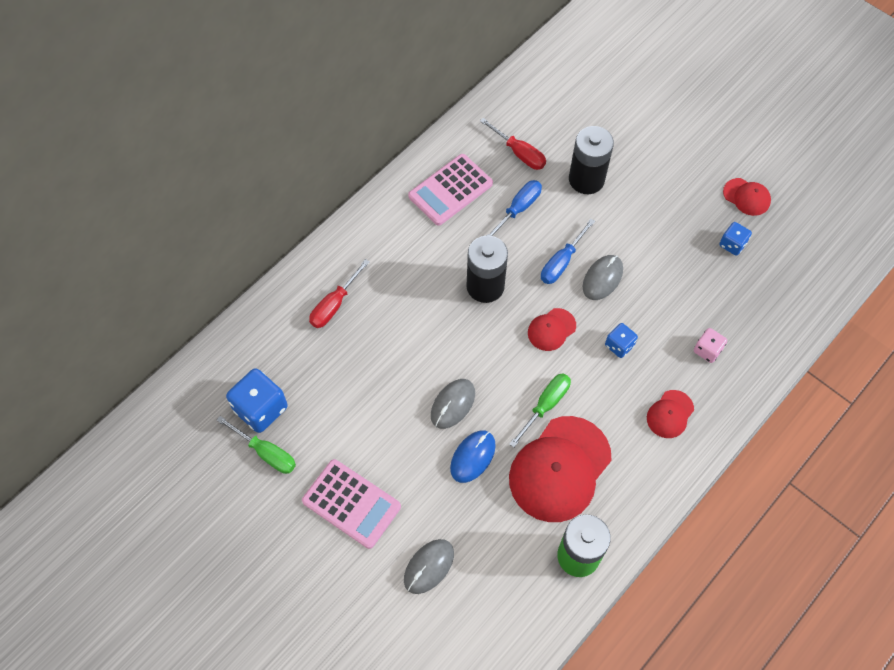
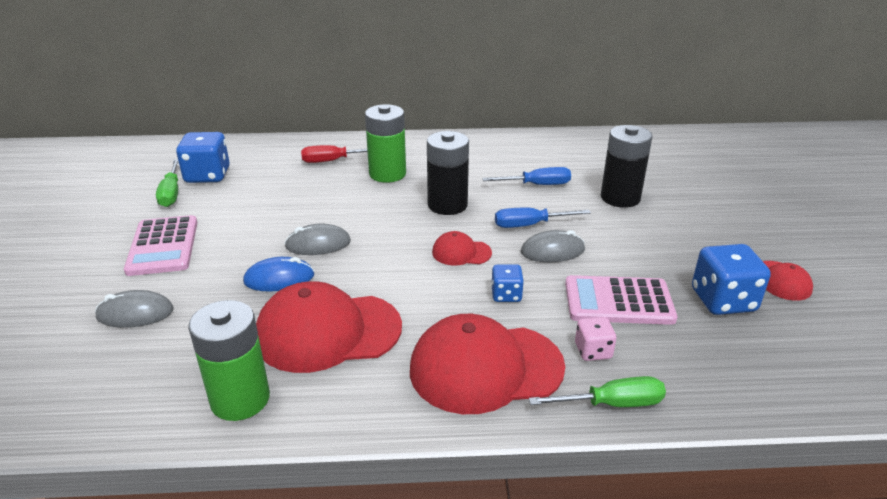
camera: 45 degrees right, 30 degrees down
(398, 286) = (387, 174): none -> green battery
(450, 190) = (499, 155): pink calculator -> pink calculator (618, 301)
(519, 153) = (581, 163): red screwdriver -> none
(545, 405) = (383, 288): green screwdriver -> green screwdriver (611, 404)
(670, 414) = (485, 368): red cap -> red cap, size x2.09
(732, 244) = (723, 300): blue dice -> blue dice, size x1.78

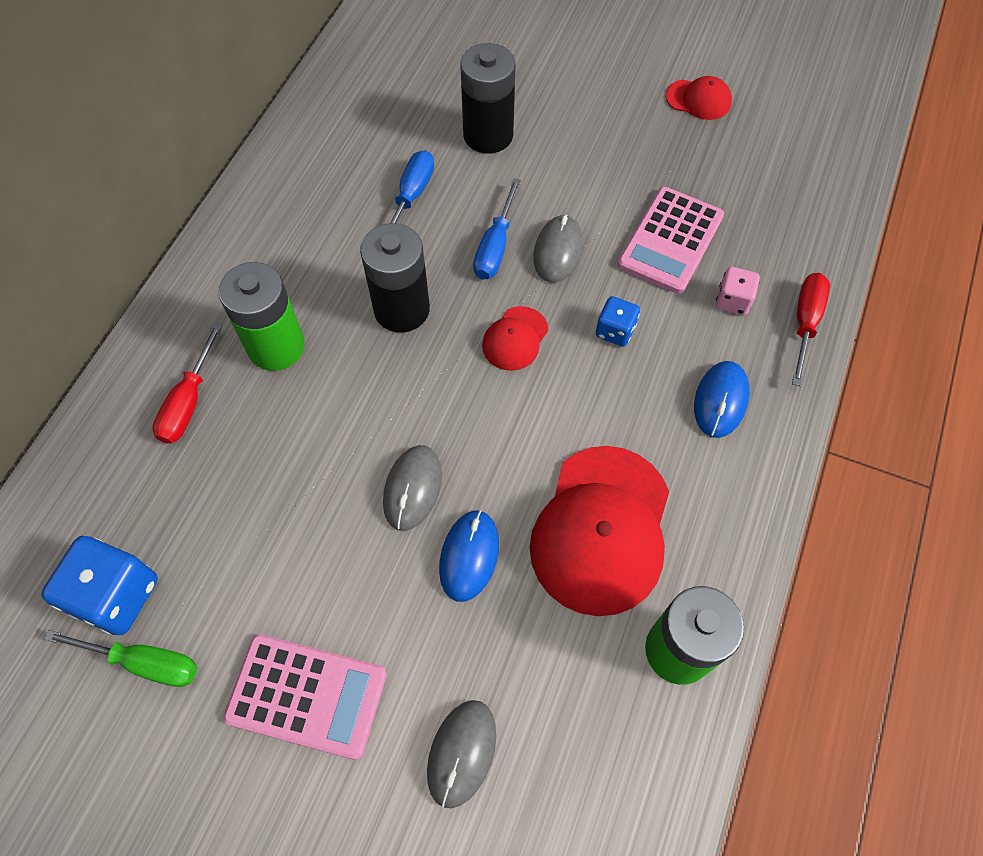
camera: 65 degrees left, 30 degrees up
(485, 368) = (720, 400): red cap -> blue mouse
(611, 404) = (805, 323): green screwdriver -> red screwdriver
(723, 300) = (706, 160): blue dice -> none

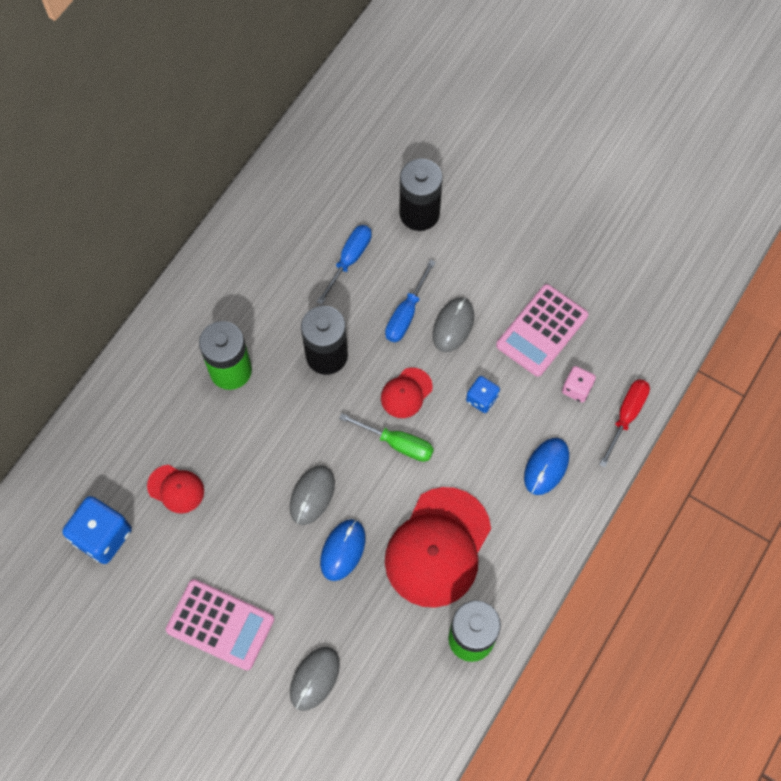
camera: 10 degrees right, 5 degrees up
(144, 662) = (117, 584): green screwdriver -> green screwdriver (397, 443)
(189, 402) = (163, 403): red screwdriver -> none
(698, 100) = (596, 206): red cap -> red cap (176, 489)

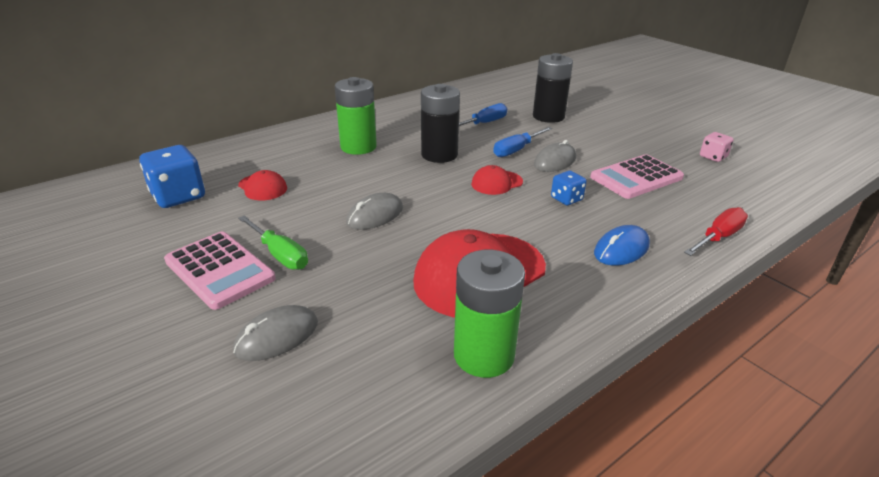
camera: 20 degrees right, 35 degrees down
(343, 550) = (379, 253): blue mouse -> none
(397, 443) = (473, 205): green screwdriver -> green screwdriver (279, 254)
(576, 389) = (665, 212): pink dice -> pink dice (713, 157)

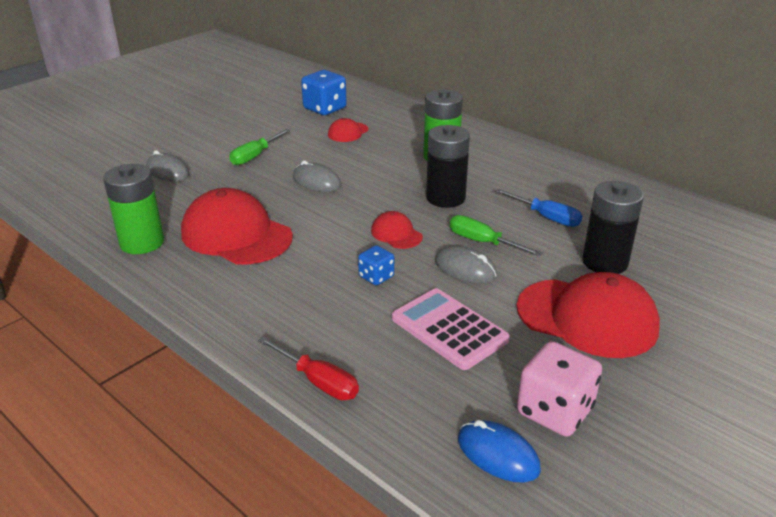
camera: 80 degrees right, 0 degrees up
(220, 270) = (235, 141): pink calculator -> none
(517, 150) = (483, 242): blue screwdriver -> green screwdriver
(614, 132) = (587, 318): none -> red cap
(621, 249) = (283, 309): blue mouse -> blue mouse (498, 454)
(713, 157) = (554, 411): pink dice -> pink dice, size x1.78

